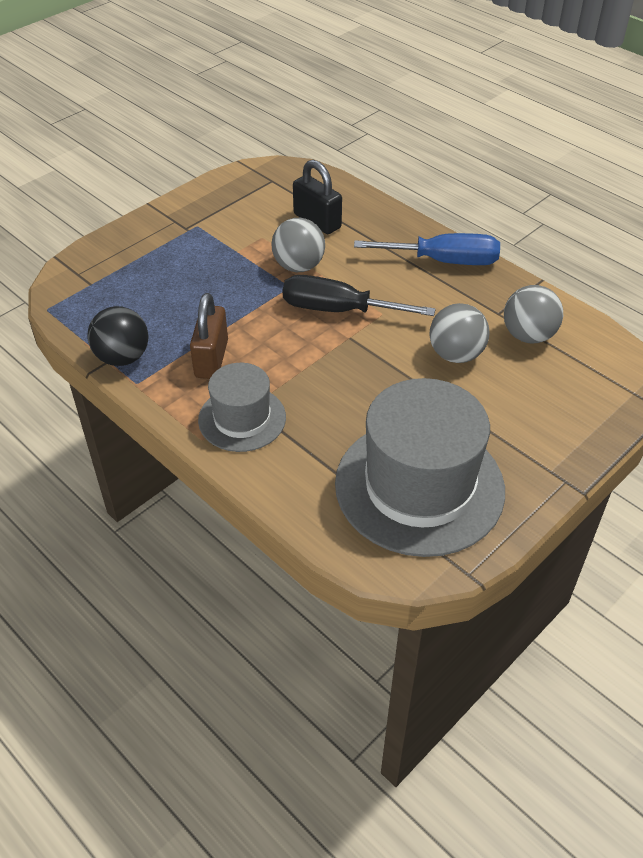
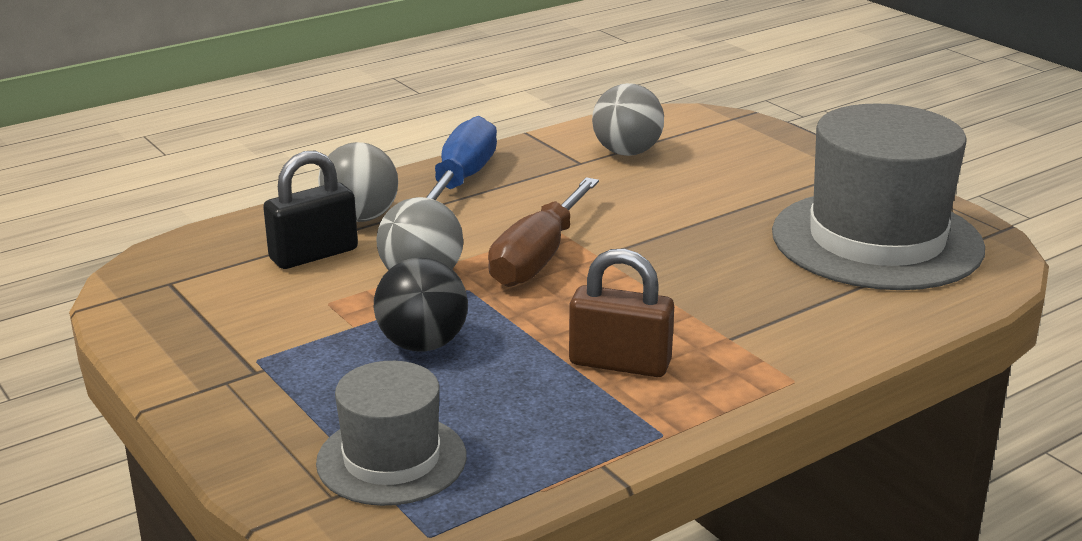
camera: 80 degrees left, 20 degrees down
(123, 357) = (596, 447): black ball -> black ball (422, 344)
(242, 418) = (754, 346): grey hat -> grey hat (391, 459)
(338, 310) = (538, 258): black screwdriver -> brown screwdriver
(456, 354) = (651, 194): grey ball -> grey ball (360, 217)

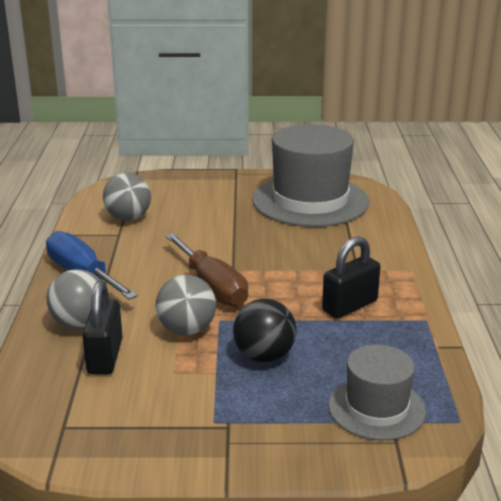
camera: 55 degrees left, 0 degrees up
(620, 363) = (349, 306): brown padlock -> black padlock

